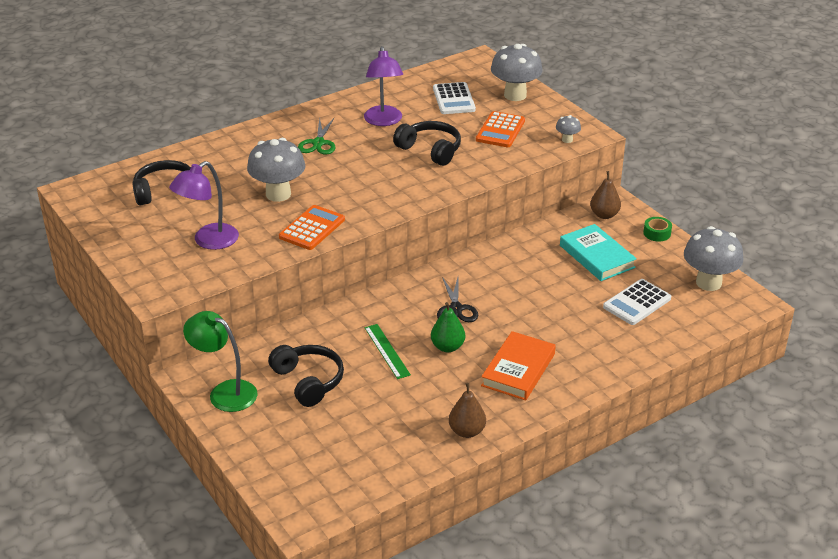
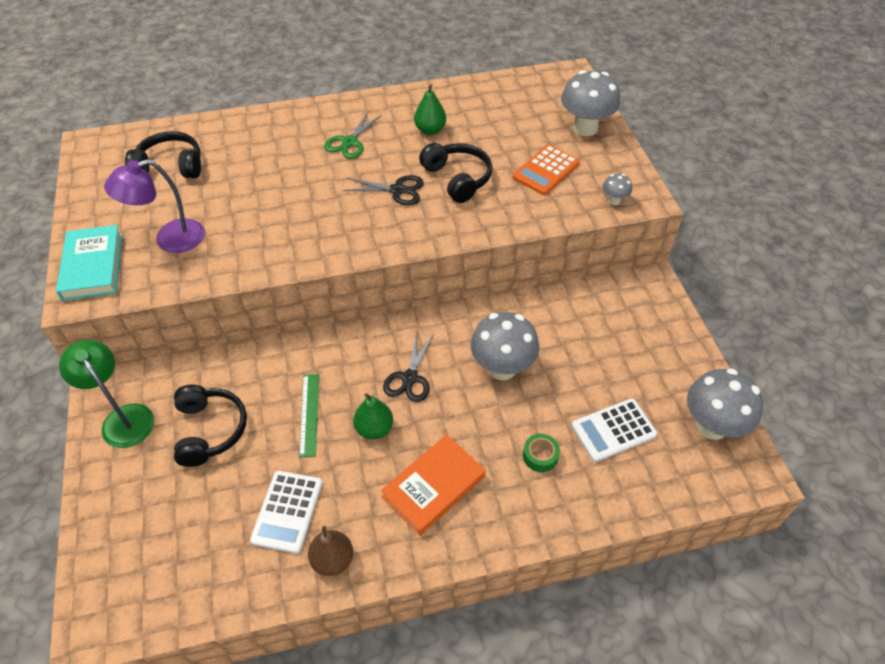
camera: 20 degrees right, 15 degrees up
(278, 194) = (272, 197): grey mushroom -> grey mushroom (502, 368)
(312, 228) = (279, 251): orange calculator -> none
(384, 121) = (430, 130): purple lamp -> green pear
(384, 168) = (398, 190): none -> black scissors
(454, 99) = (517, 119): white calculator -> white calculator (287, 511)
(597, 256) = (597, 350): turquoise book -> turquoise book (93, 266)
(604, 215) = (631, 295): brown pear -> none
(657, 233) = (680, 336): green tape -> green tape (540, 456)

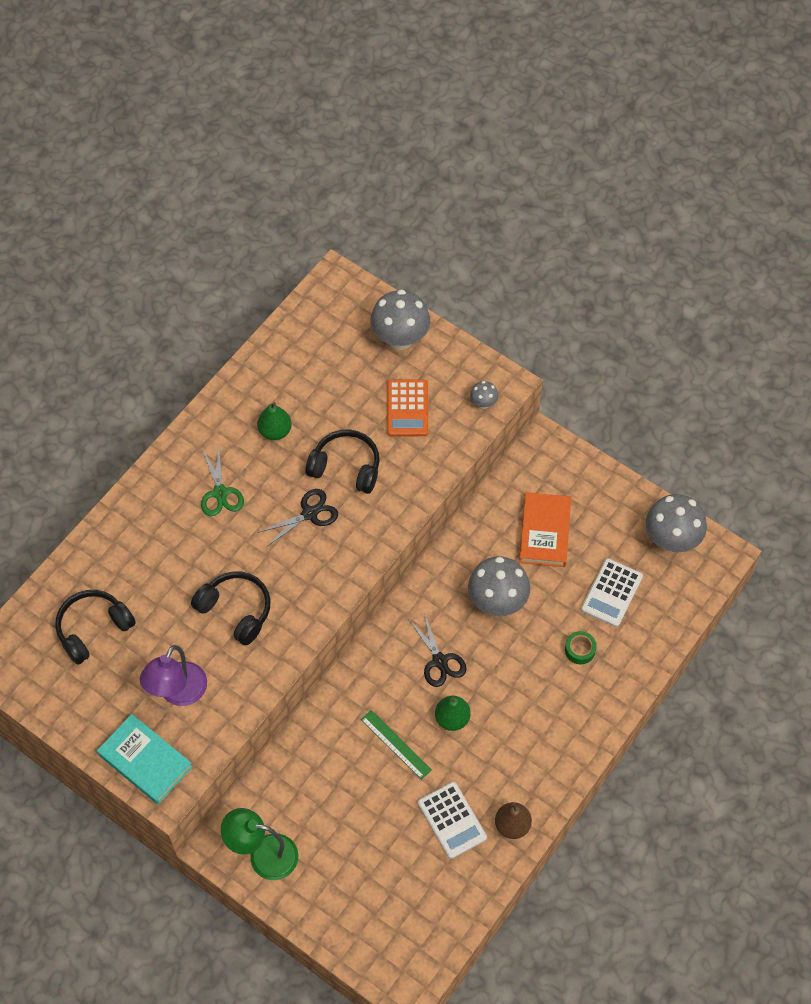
camera: 40 degrees left, 10 degrees up
(210, 430) = (337, 812): black headphones -> black headphones (236, 610)
(433, 487) = (530, 727): orange book -> orange book (544, 532)

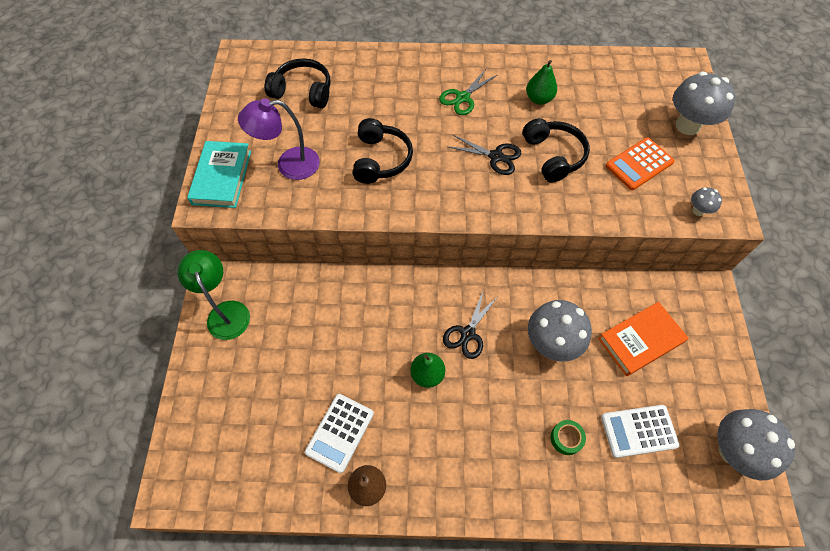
camera: 55 degrees right, 0 degrees up
(396, 744) = (375, 346): green ruler -> none

